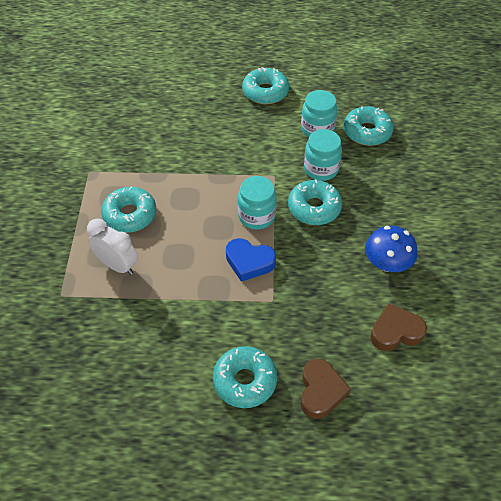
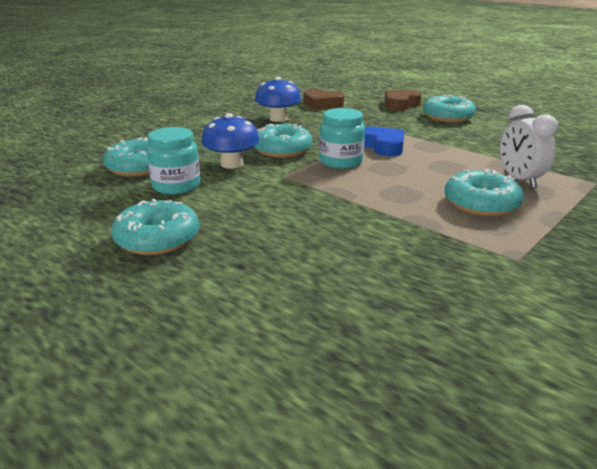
camera: 140 degrees left, 25 degrees down
(321, 169) = (232, 164): turquoise jar -> blue mushroom

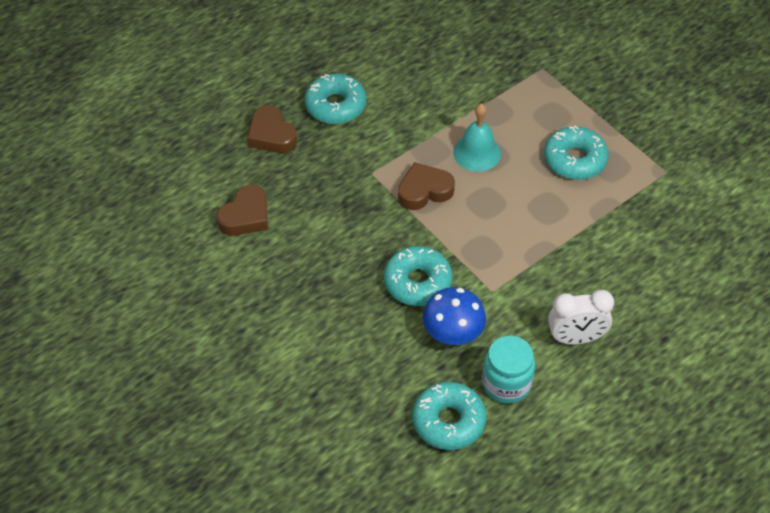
camera: 80 degrees left, 25 degrees up
(157, 239) = (618, 395): turquoise donut -> none
(278, 119) = (299, 273): blue mushroom -> none
(341, 162) = (463, 236): turquoise jar -> none
(383, 146) = (424, 191): blue heart -> brown heart
(445, 162) = (477, 153): none -> turquoise bell
(519, 180) = (529, 116): white clock -> white clock (576, 338)

